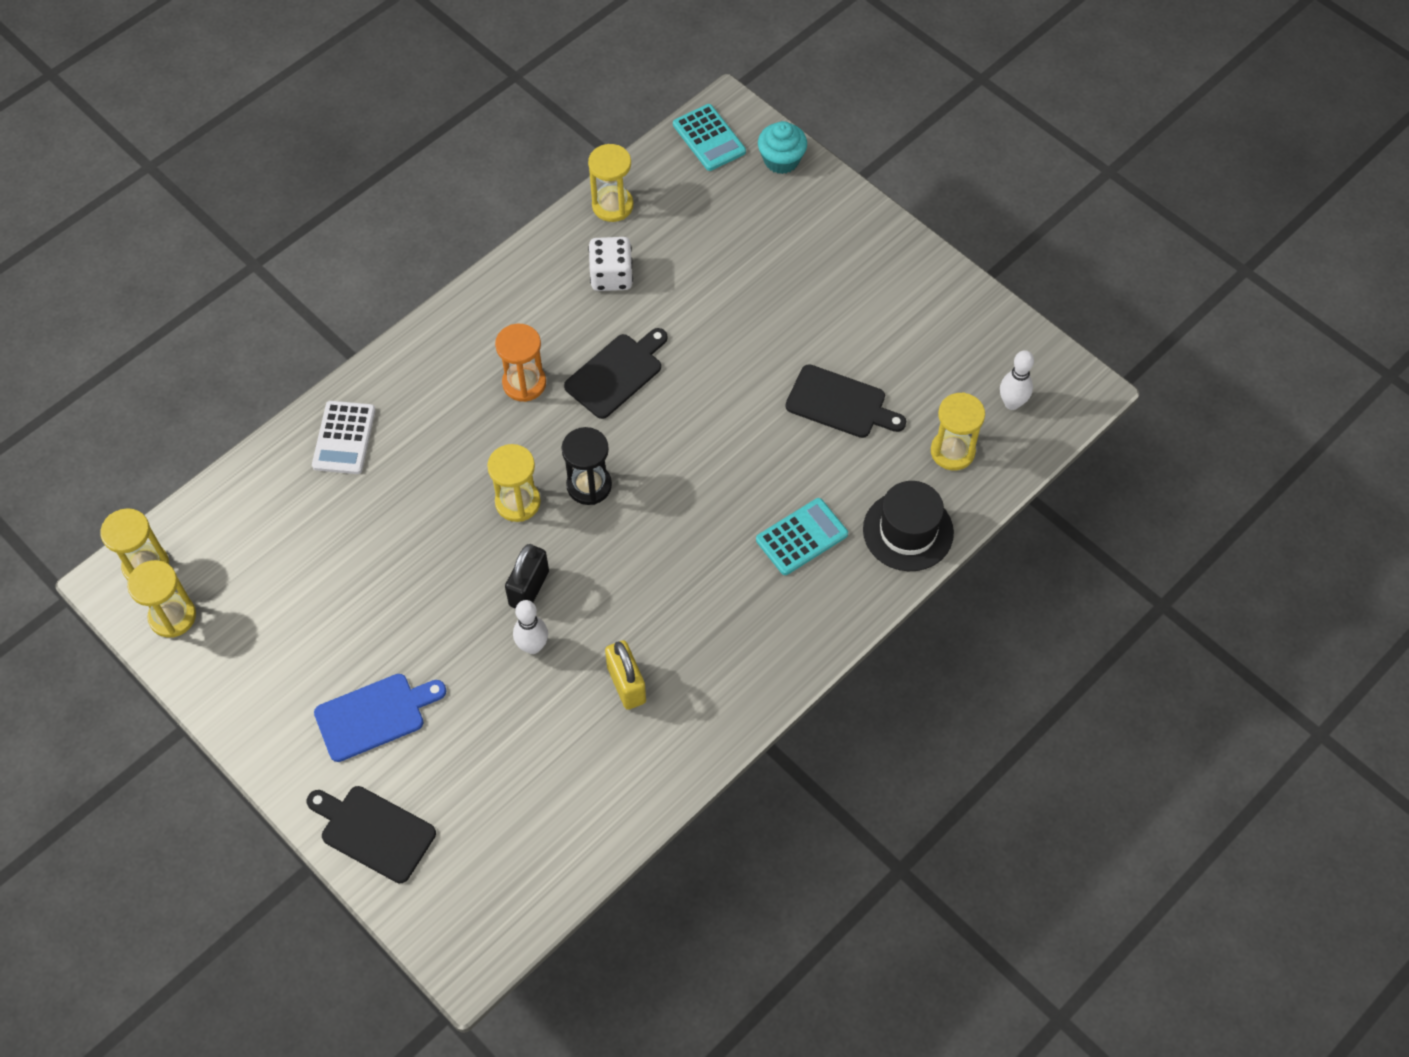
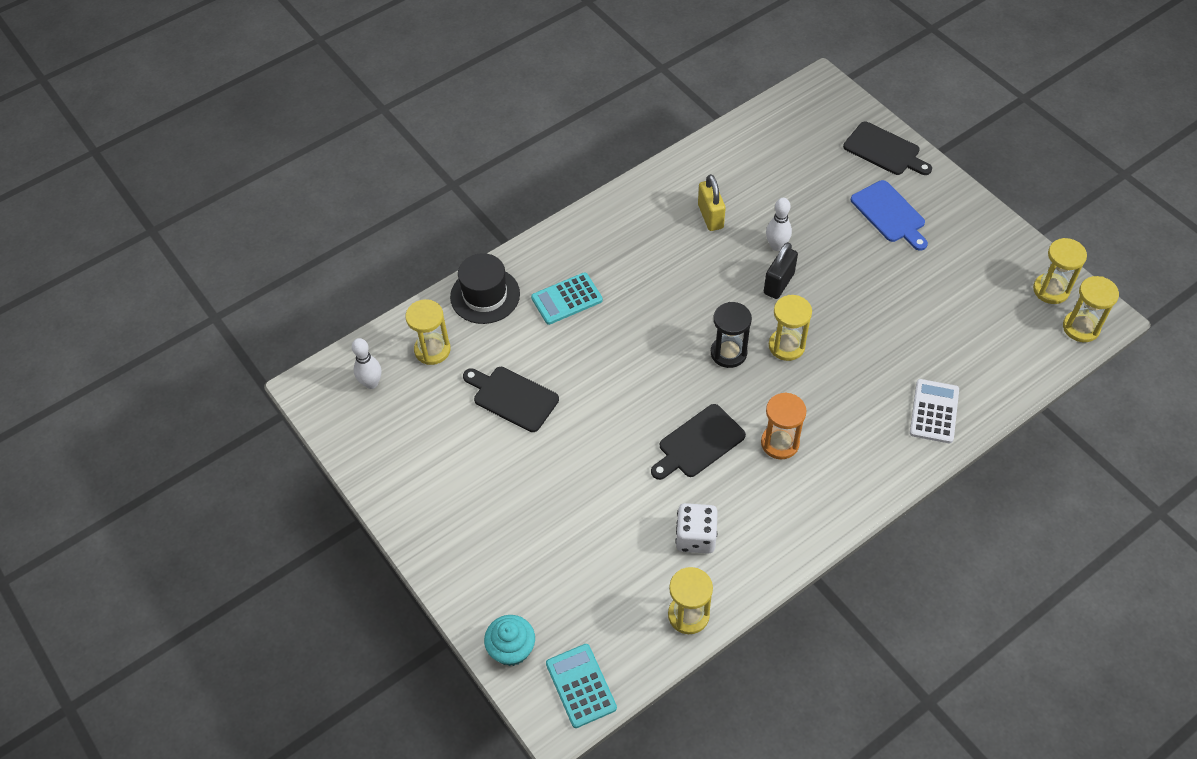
camera: 170 degrees left, 5 degrees down
(374, 715) = (890, 214): blue cutting board -> blue cutting board turned 105 degrees counterclockwise

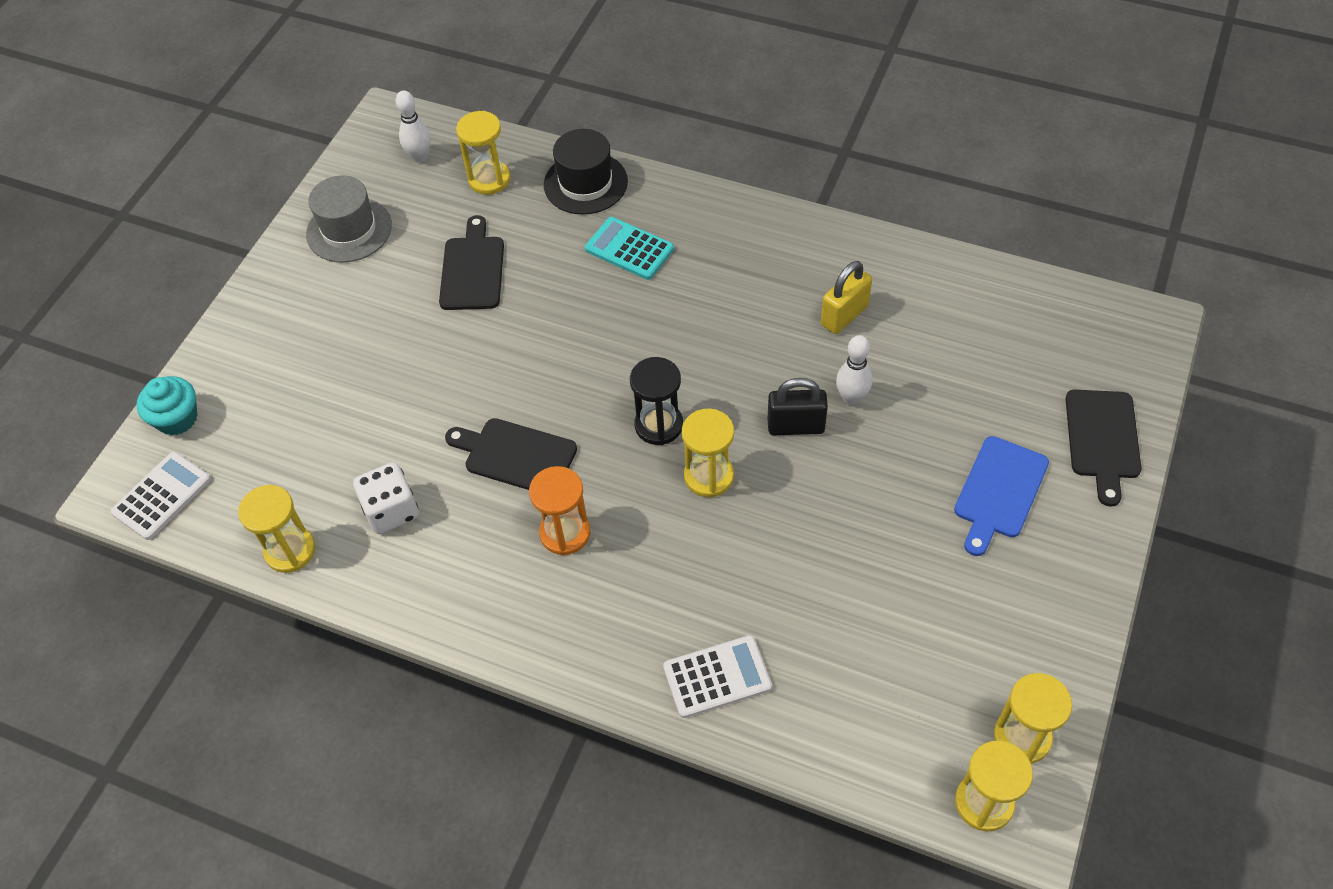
camera: 60 degrees right, 0 degrees up
(409, 459) = (349, 230): none -> grey hat
(581, 686) = (162, 496): turquoise calculator -> white calculator

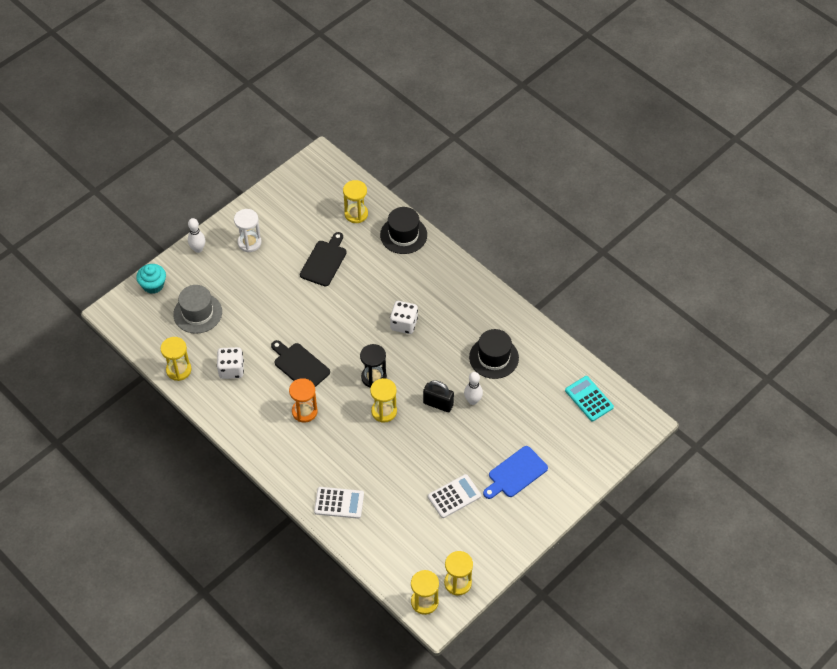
camera: 20 degrees right, 0 degrees up
(162, 496) = (132, 321): white calculator -> white calculator (454, 496)
(325, 286) = (249, 242): none -> white hourglass
(349, 230) = (274, 216): grey hat -> grey hat (197, 313)
(420, 157) = (327, 187): white bowling pin -> white bowling pin (198, 249)
(629, 249) = (407, 280): turquoise calculator -> turquoise calculator (589, 399)
(662, 318) = (404, 324): none -> white dice
(844, 315) = (494, 357): yellow padlock -> black hat
(1102, 439) = (581, 469): black cutting board -> none

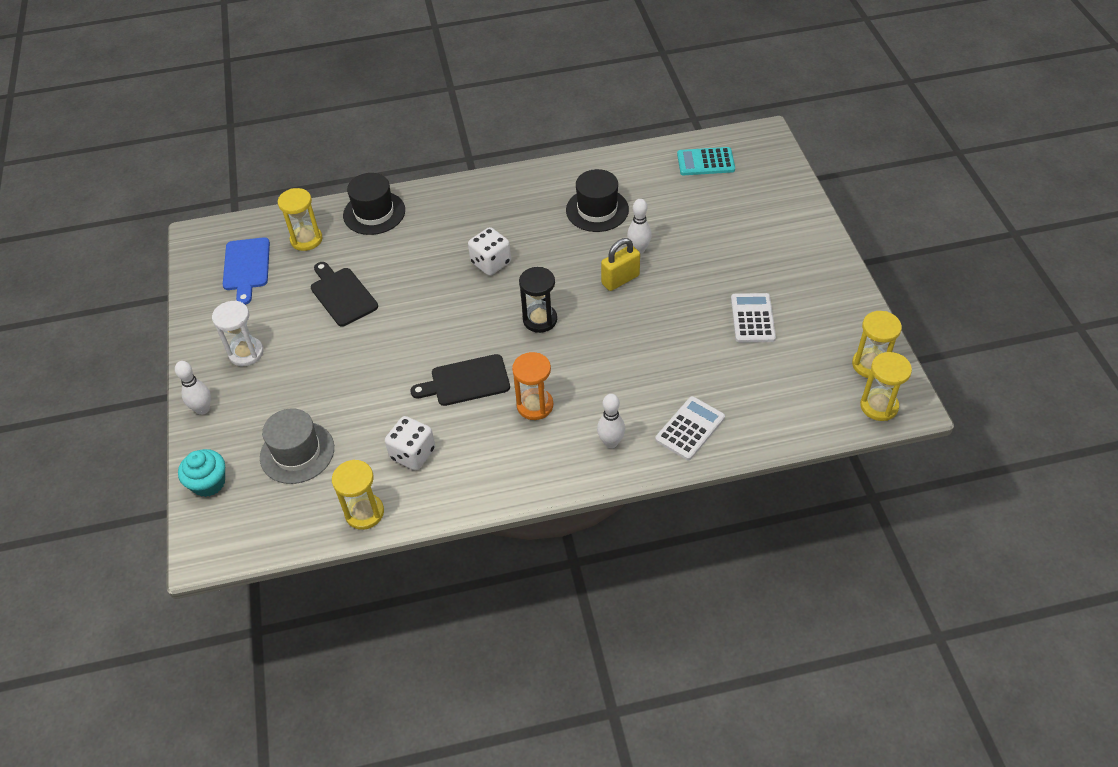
camera: 55 degrees left, 5 degrees down
(302, 466) = (611, 442): none -> white bowling pin
(384, 411) = (593, 331): yellow hourglass -> none
(438, 404) = (620, 279): black padlock -> yellow padlock
(515, 473) = (757, 255): blue cutting board -> blue cutting board (246, 267)

